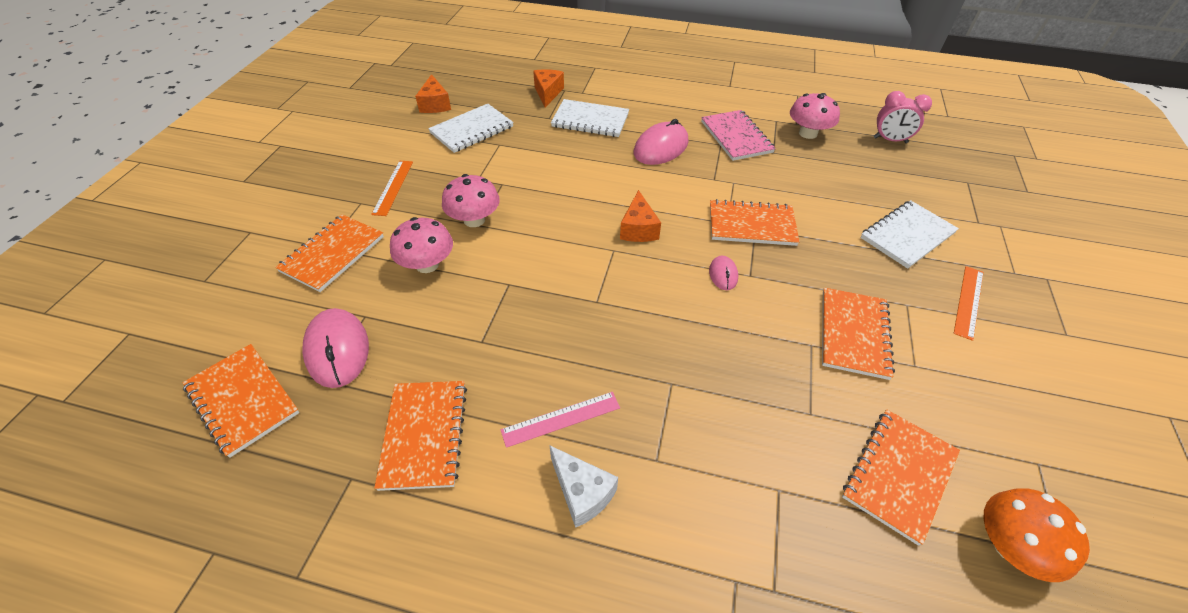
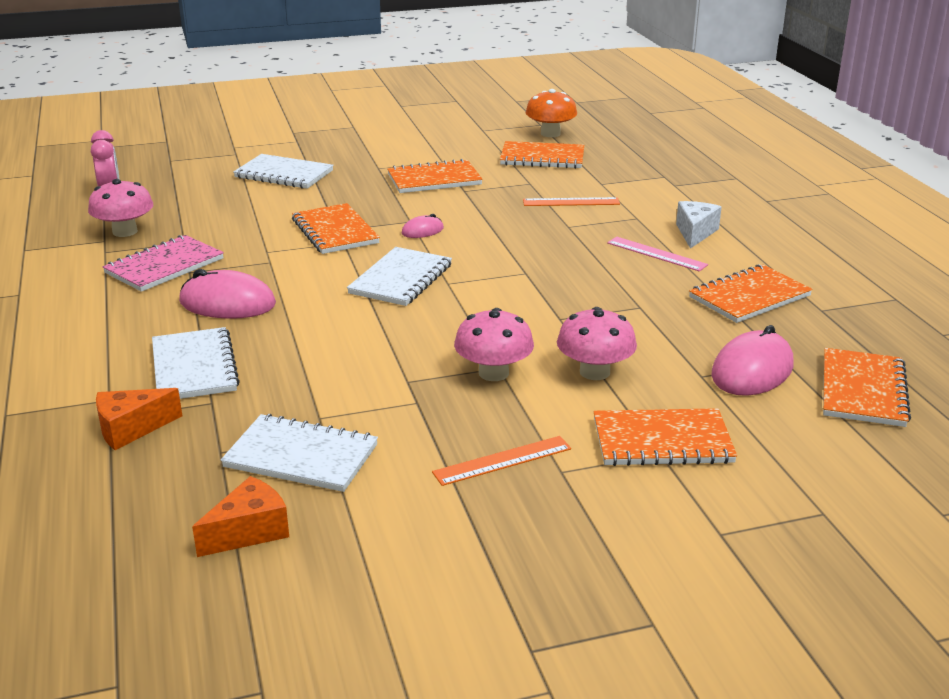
camera: 120 degrees left, 20 degrees down
(638, 229) = (401, 279): orange cheese -> white notebook
(968, 301) = (350, 151): orange ruler -> orange ruler (571, 202)

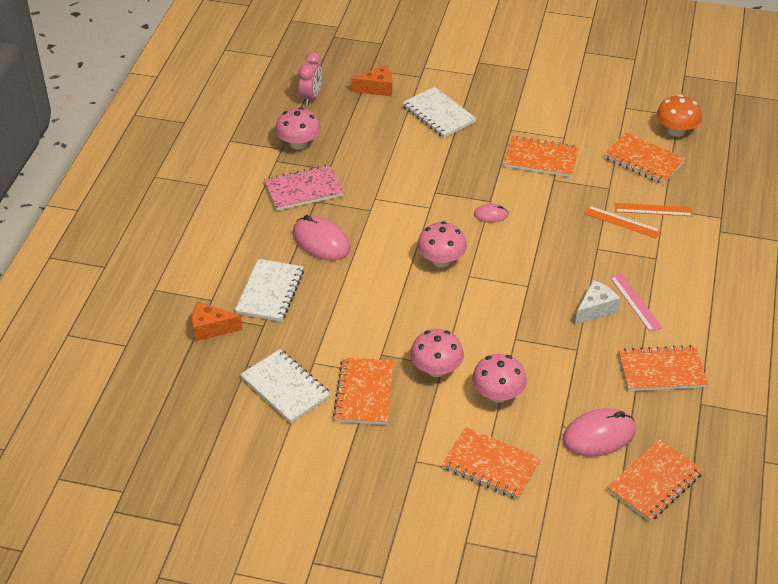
camera: 30 degrees right, 15 degrees up
(249, 531) = (229, 428): orange cheese -> orange cheese (377, 88)
(335, 231) = (432, 194): orange notebook -> orange notebook (364, 393)
(401, 279) = (441, 260): white notebook -> pink mushroom
(502, 460) = (389, 438): orange ruler -> orange ruler (653, 209)
(695, 233) = (684, 291): white cheese -> white cheese (595, 309)

